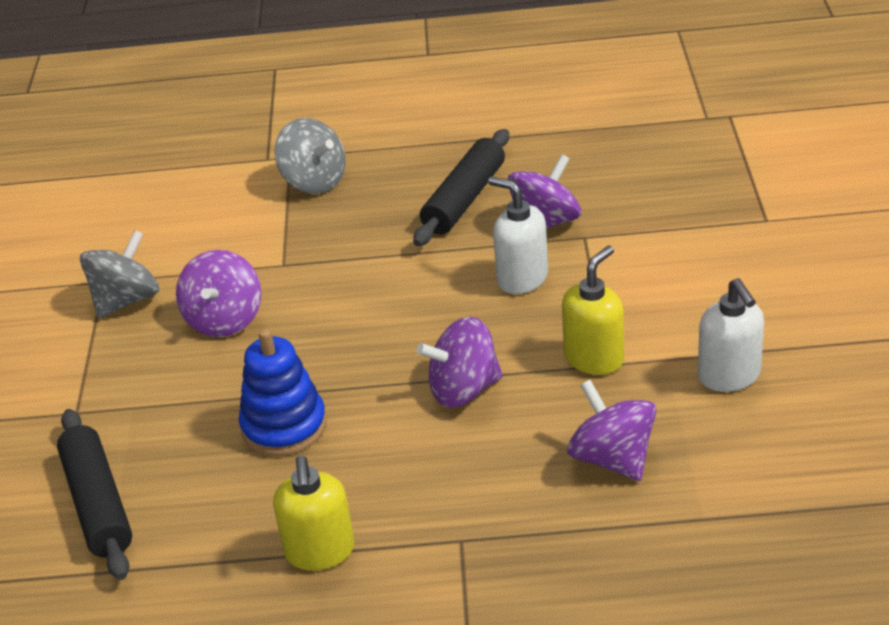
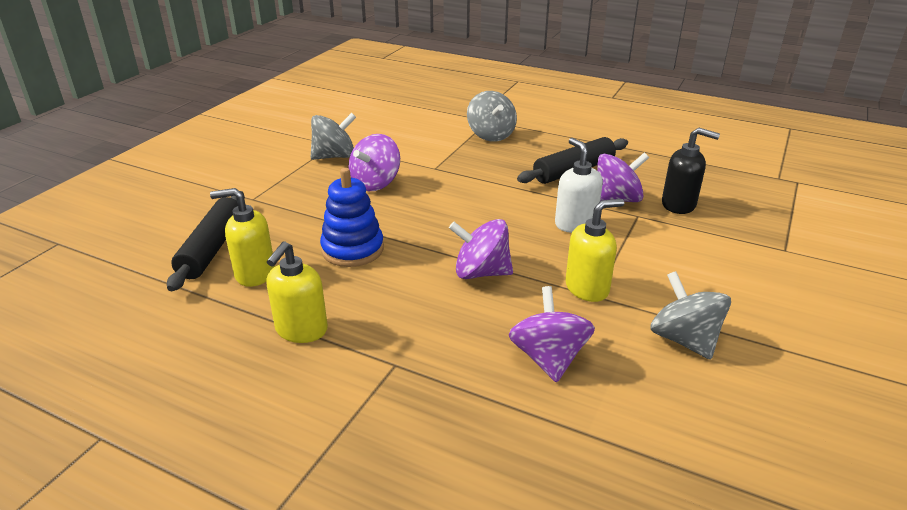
camera: 25 degrees right, 5 degrees down
(191, 511) = (254, 273): none -> yellow soap dispenser
(620, 202) = (679, 205): none -> black soap dispenser
(729, 376) = (684, 339): white soap dispenser -> grey spinning top

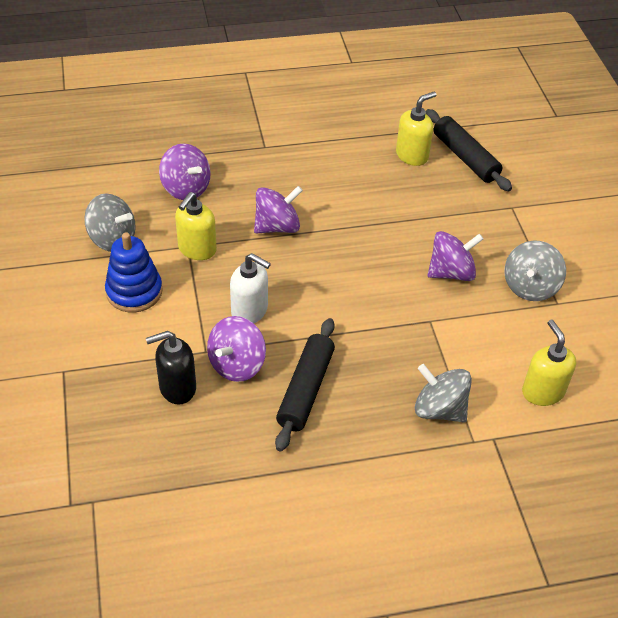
camera: 140 degrees right, 15 degrees up
(301, 330) = (336, 139): yellow soap dispenser -> yellow soap dispenser (542, 391)
(352, 249) = (380, 201): blue stacking toy -> blue stacking toy (134, 292)
(375, 183) = (451, 272): purple spinning top -> purple spinning top turned 75 degrees clockwise

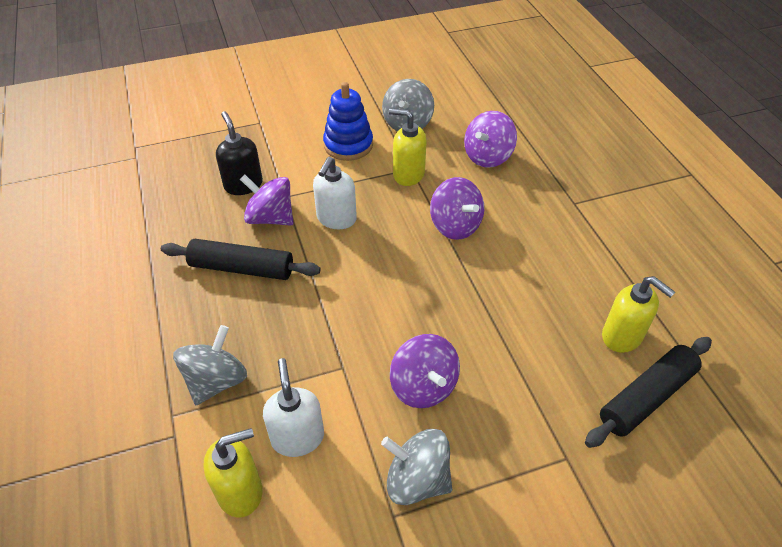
camera: 85 degrees right, 0 degrees up
(495, 354) = (297, 437): none -> white soap dispenser

